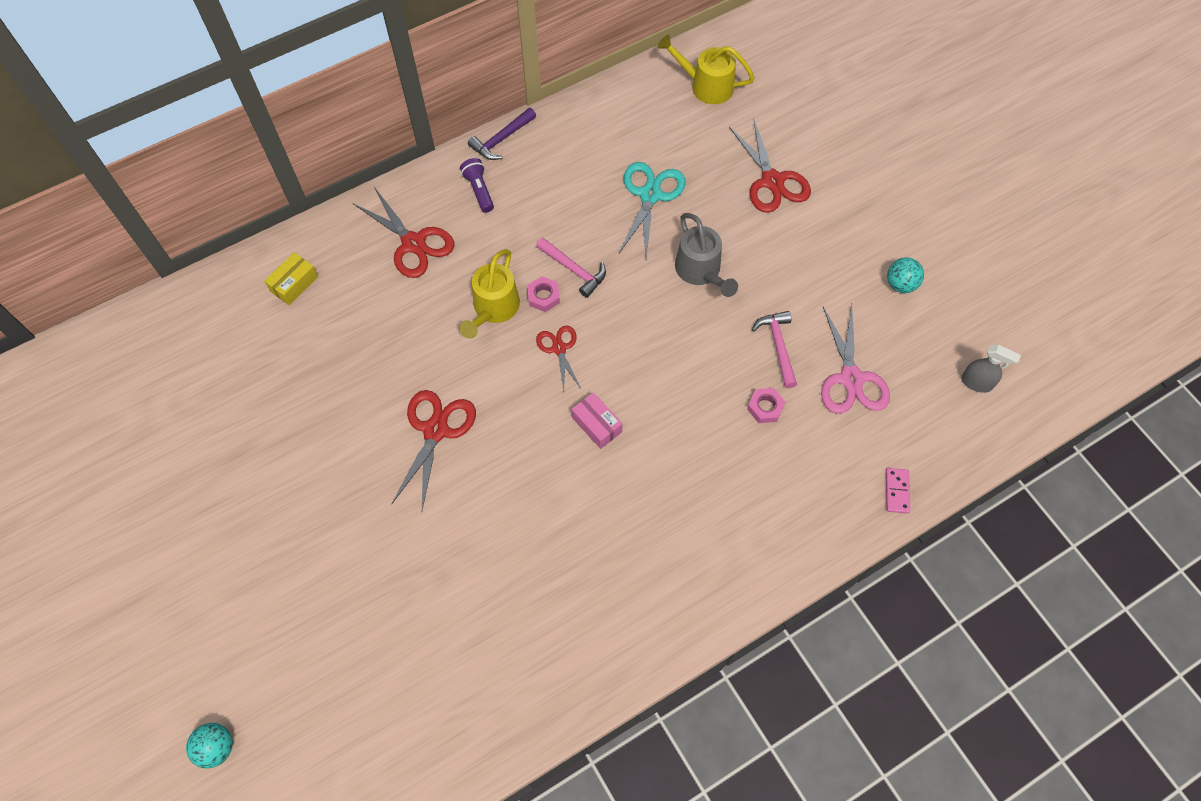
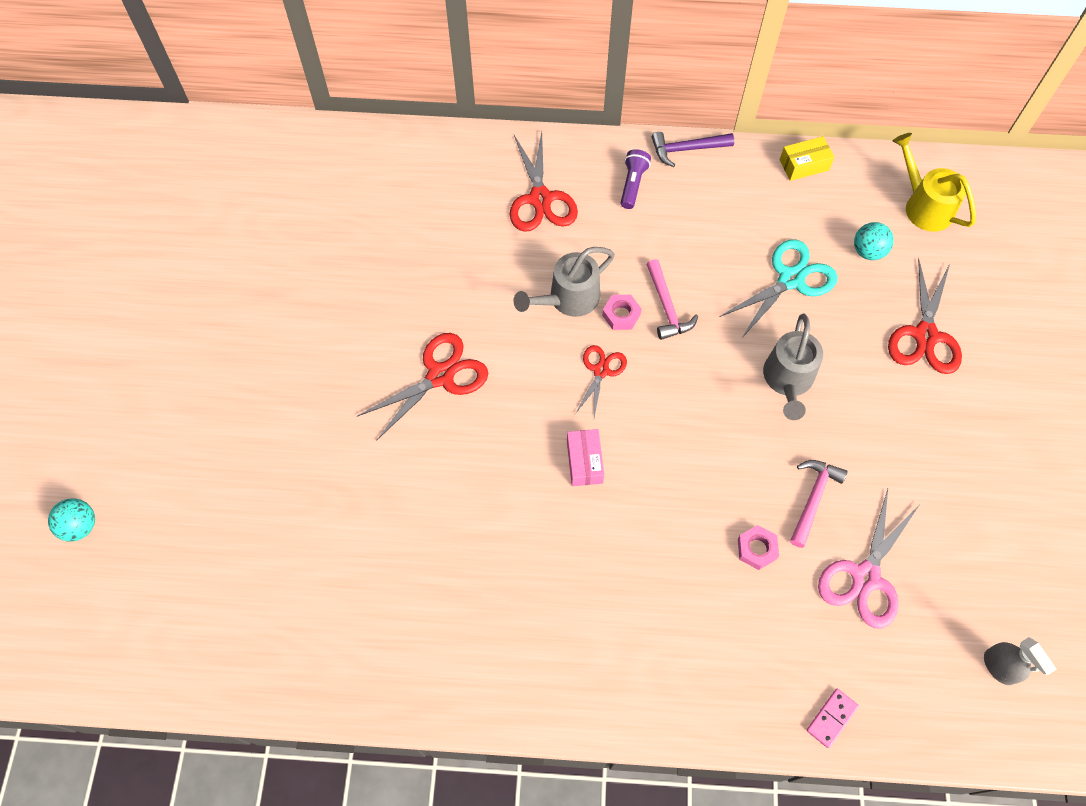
camera: 35 degrees right, 0 degrees up
(294, 284) = (415, 176): yellow box -> yellow box (804, 165)
(493, 309) = (567, 299): yellow watering can -> grey watering can
(900, 284) = (988, 517): turquoise ball -> turquoise ball (868, 251)

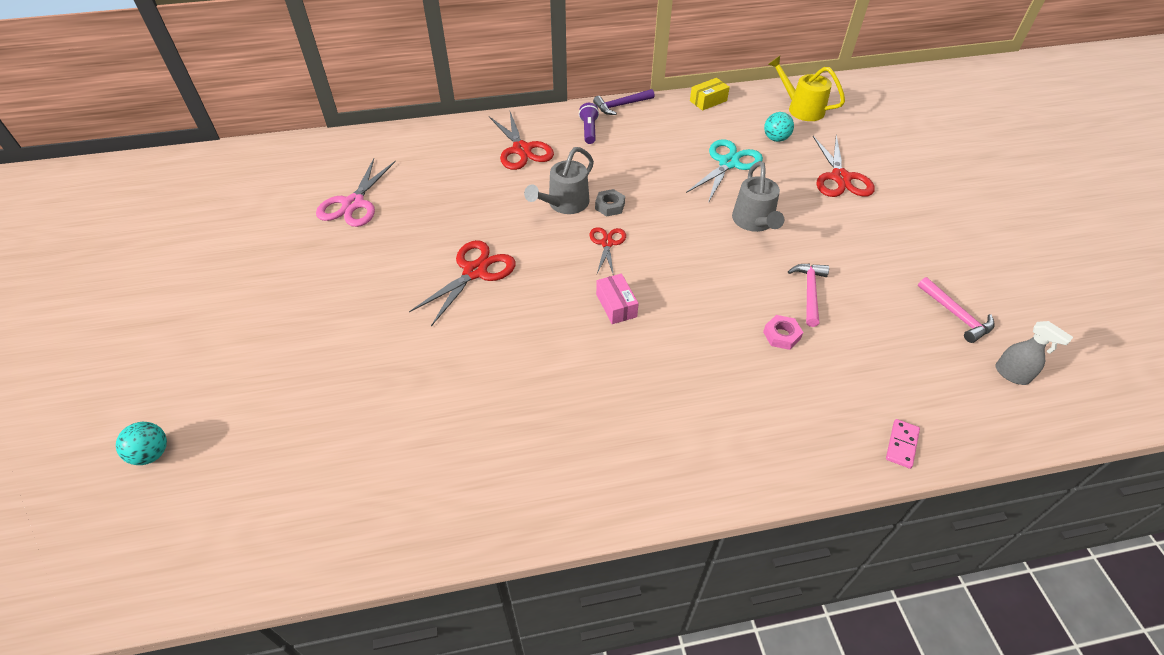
camera: 15 degrees left, 15 degrees down
(621, 315) = (610, 206): pink nut -> grey nut
(667, 307) = (643, 195): pink hammer -> pink hammer (956, 315)
(865, 577) = (876, 336): pink scissors -> pink scissors (353, 204)

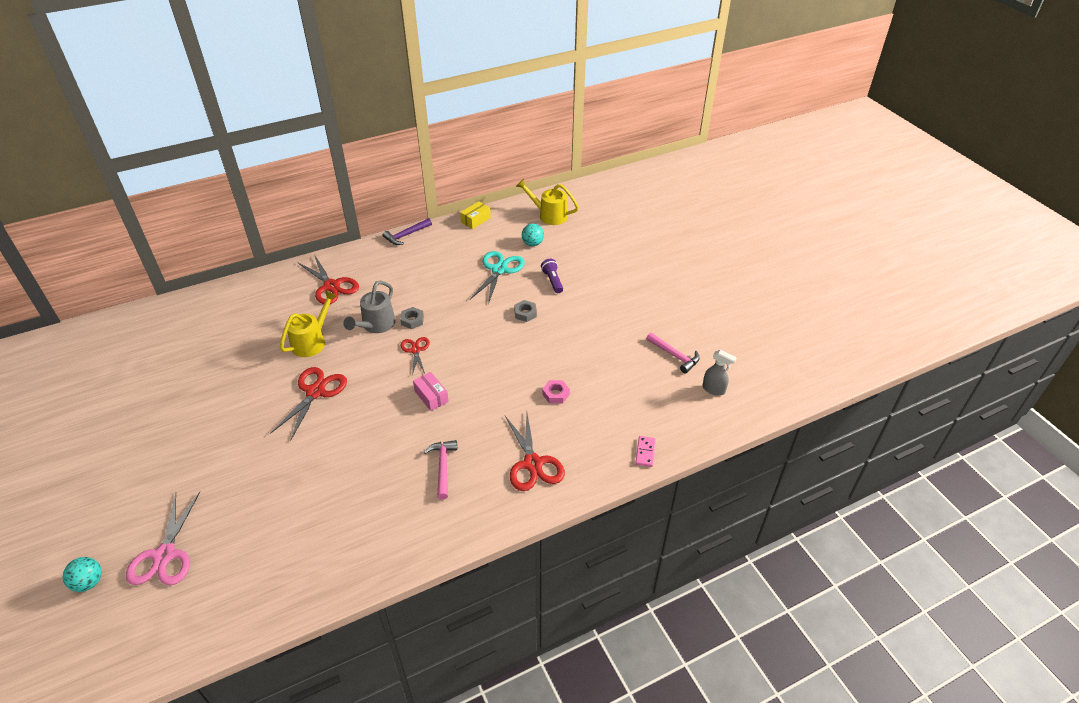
camera: 15 degrees left, 5 degrees down
(353, 204) = (199, 356): pink scissors -> pink scissors (164, 555)
(485, 209) = (312, 341): none -> yellow watering can
(589, 130) = (384, 261): purple flashlight -> purple flashlight (552, 281)
(754, 222) = (525, 313): grey watering can -> grey nut
(809, 292) = (572, 359): pink hammer -> pink hammer (443, 467)
(840, 178) = (584, 267): red scissors -> red scissors (533, 463)

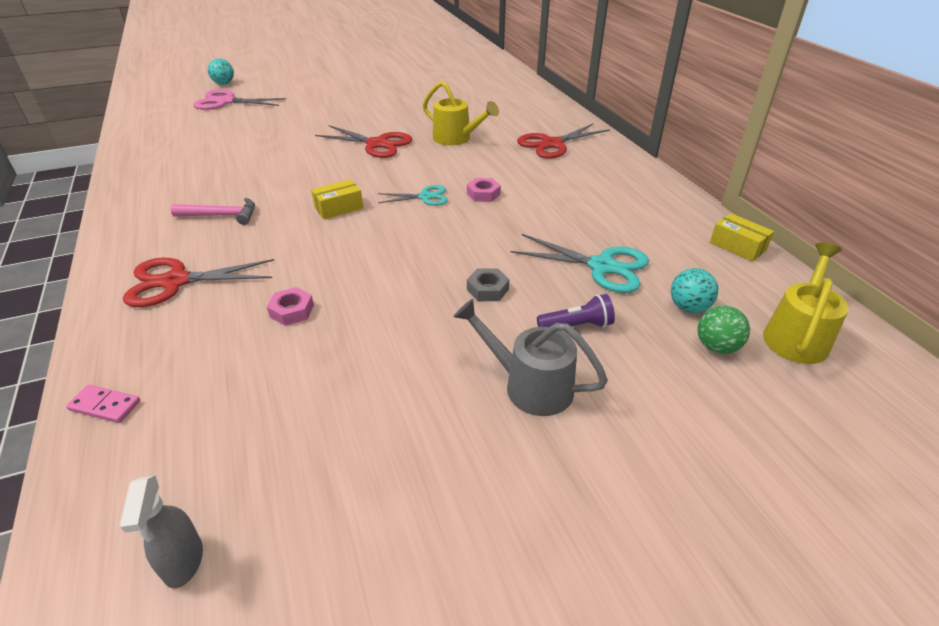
camera: 95 degrees right, 5 degrees down
(376, 325) = (477, 171): grey watering can -> grey watering can (528, 385)
(406, 235) = (671, 187): purple hammer -> none
(412, 320) = (483, 194): grey nut -> pink nut
(415, 350) = (425, 197): red scissors -> turquoise scissors
(431, 396) = (339, 208): pink box -> yellow box
(561, 239) = (716, 347): none -> green ball
(674, 356) = (320, 498): pink hammer -> none
(714, 389) = (183, 561): grey spray bottle -> grey spray bottle turned 45 degrees counterclockwise

